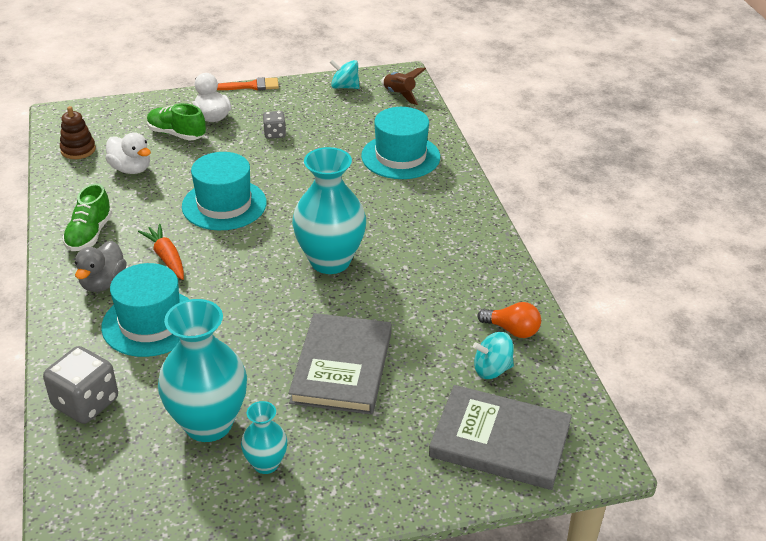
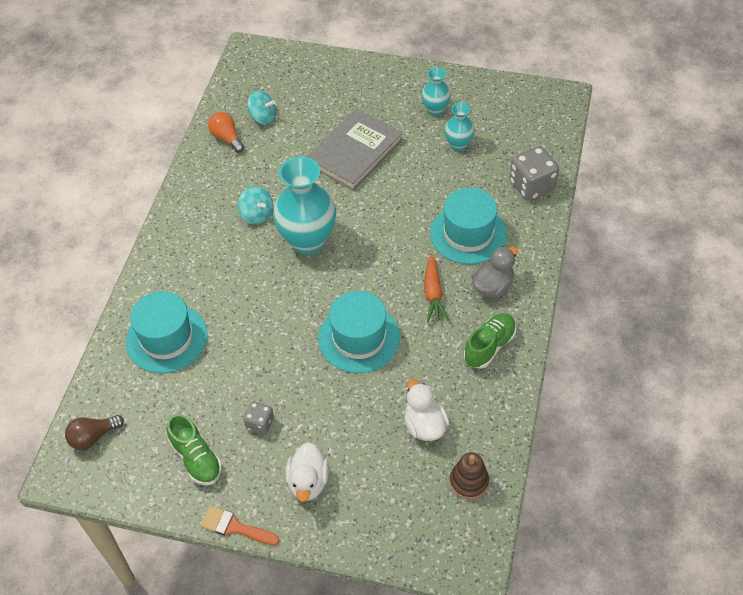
camera: 150 degrees left, 15 degrees up
(176, 134) = (358, 466): green shoe -> green shoe (196, 458)
(208, 424) = (458, 145): turquoise vase -> turquoise vase, size x0.51
(345, 87) = (137, 478): turquoise spinning top -> turquoise spinning top (257, 214)
(399, 95) = (93, 437): brown rocket -> brown light bulb
(500, 441) = (295, 77): grey book -> none

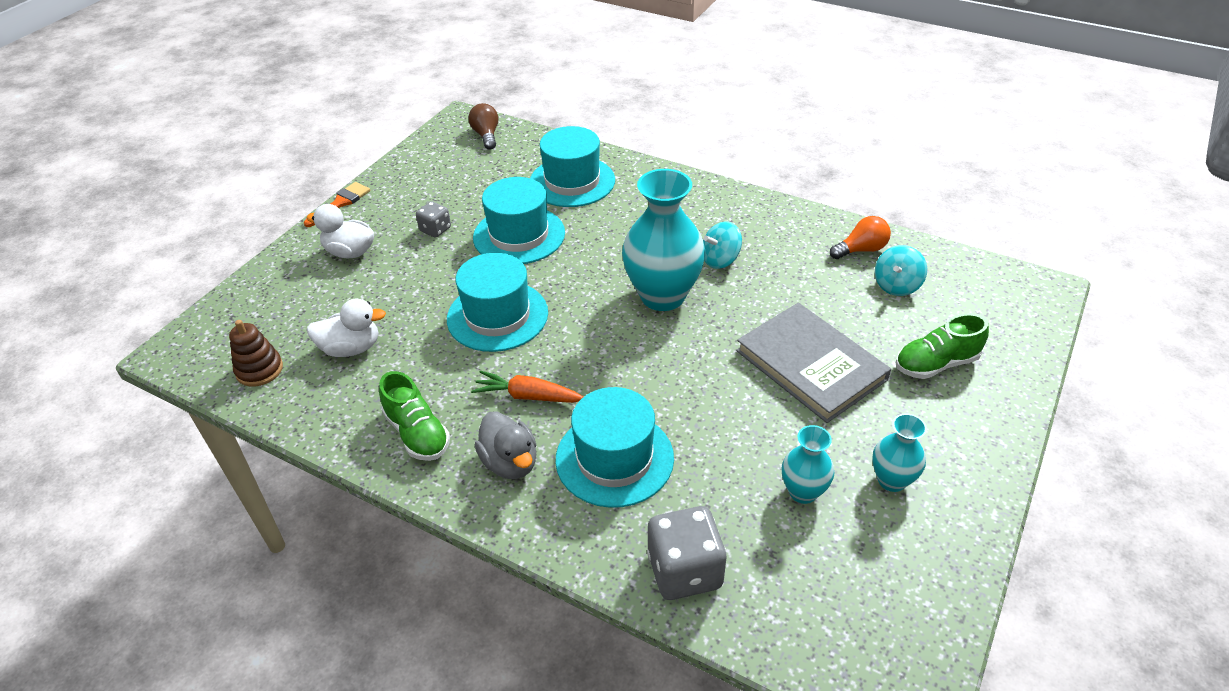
camera: 105 degrees right, 10 degrees down
(196, 458) = (425, 188): green shoe -> green shoe (936, 364)
(254, 355) = (519, 235): none -> turquoise hat

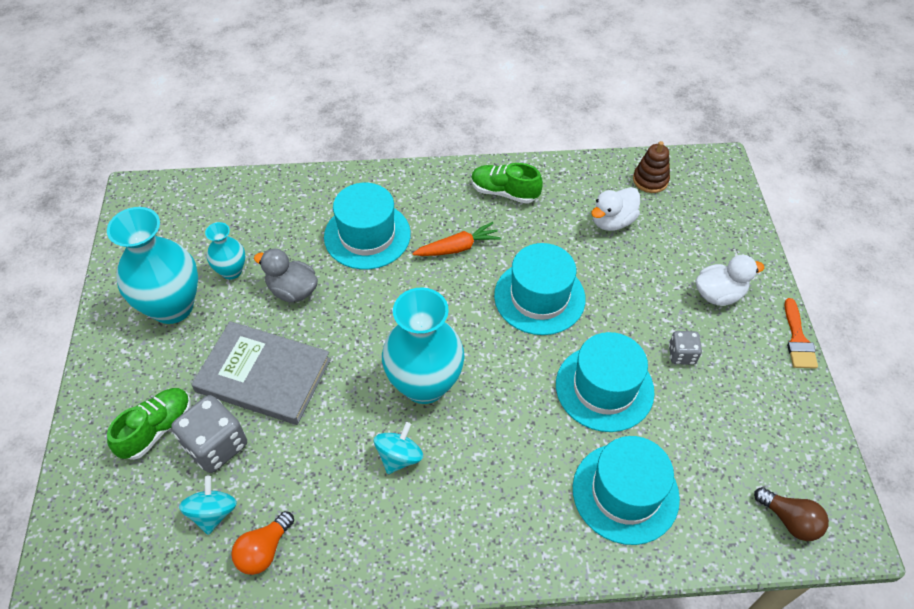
camera: 145 degrees right, 10 degrees up
(510, 462) = (430, 203): grey duck -> grey duck (292, 290)
(684, 571) = (284, 195): grey dice -> grey dice (216, 445)
(892, 480) = (172, 307): turquoise vase -> turquoise vase, size x1.94

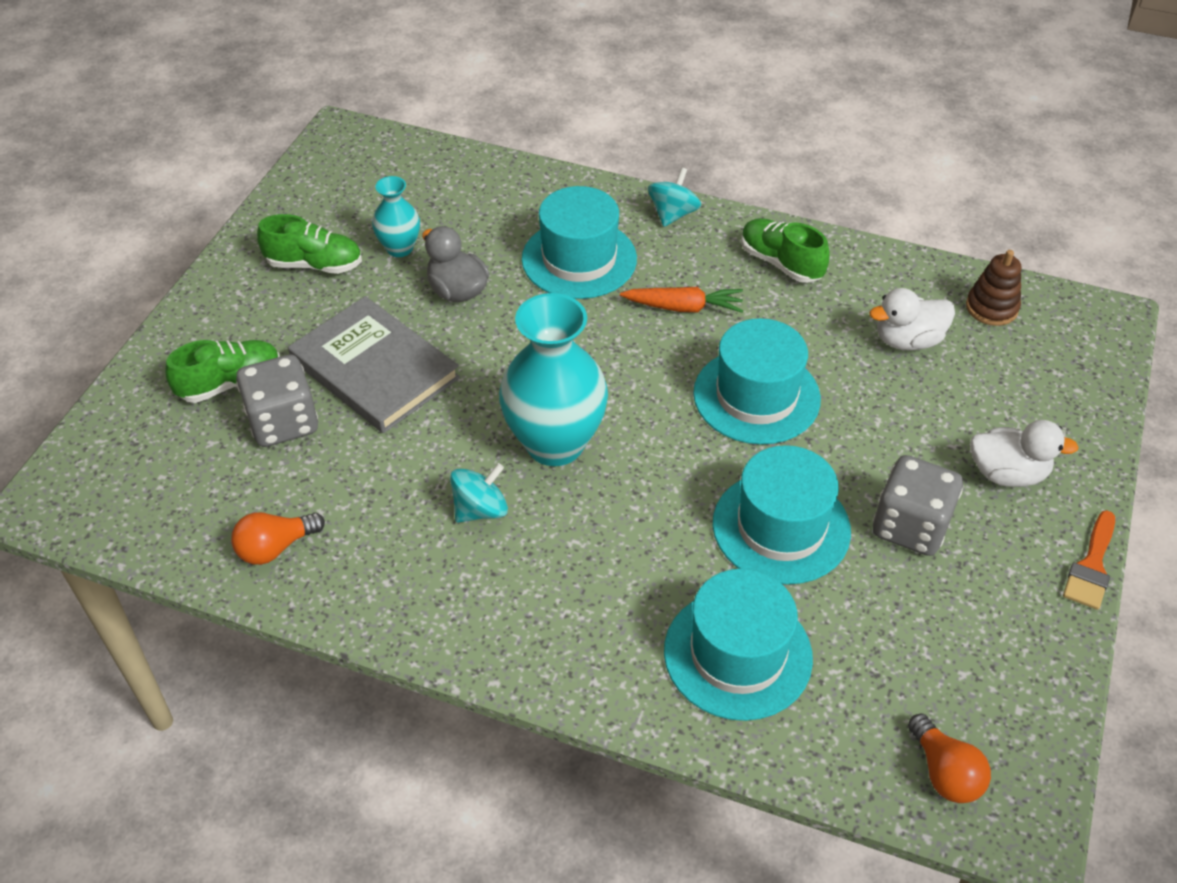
camera: 25 degrees right, 5 degrees down
(172, 307) = (314, 264): turquoise vase -> green shoe
(213, 513) = (242, 489): turquoise spinning top -> turquoise spinning top (673, 214)
(681, 355) = (910, 526): grey dice -> grey dice, size x1.80
(789, 520) = (944, 772): brown light bulb -> orange light bulb

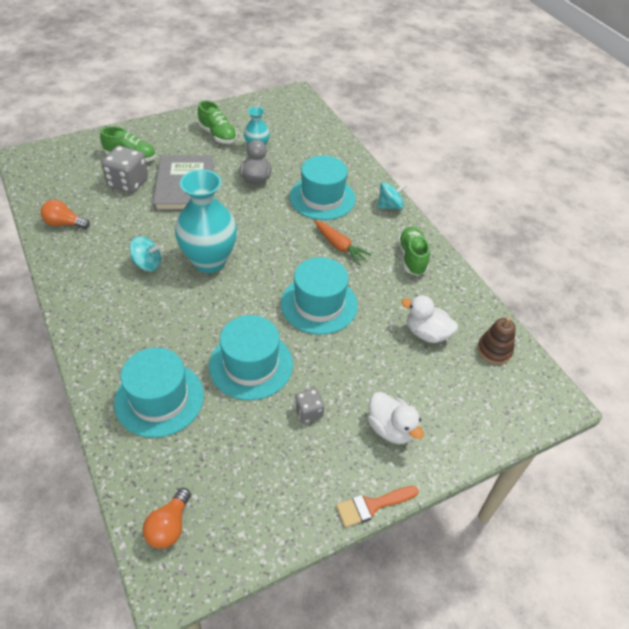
camera: 40 degrees right, 0 degrees up
(910, 526) = (308, 412): grey dice -> grey dice, size x0.56

